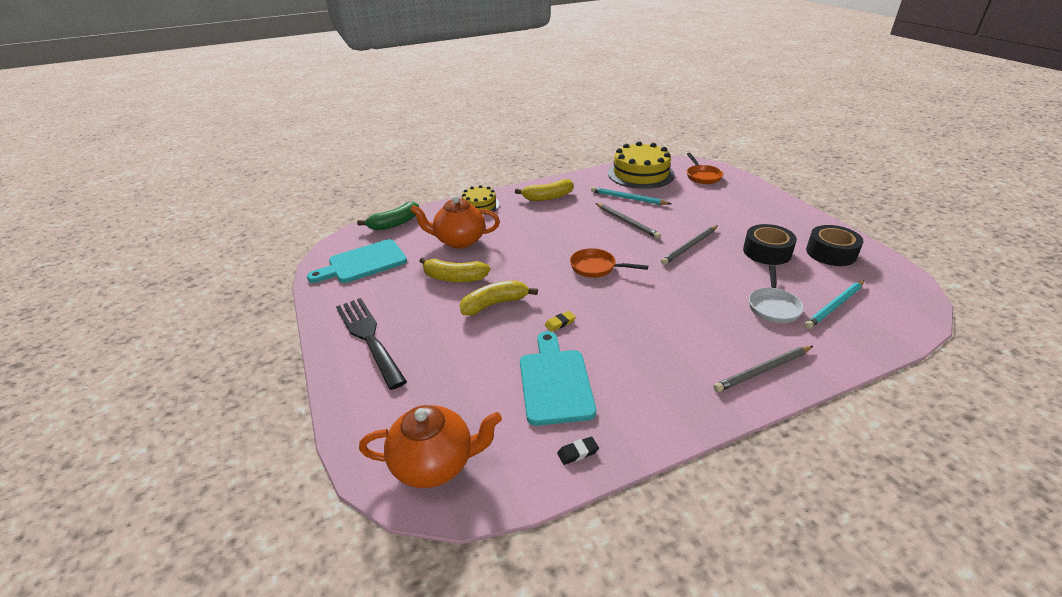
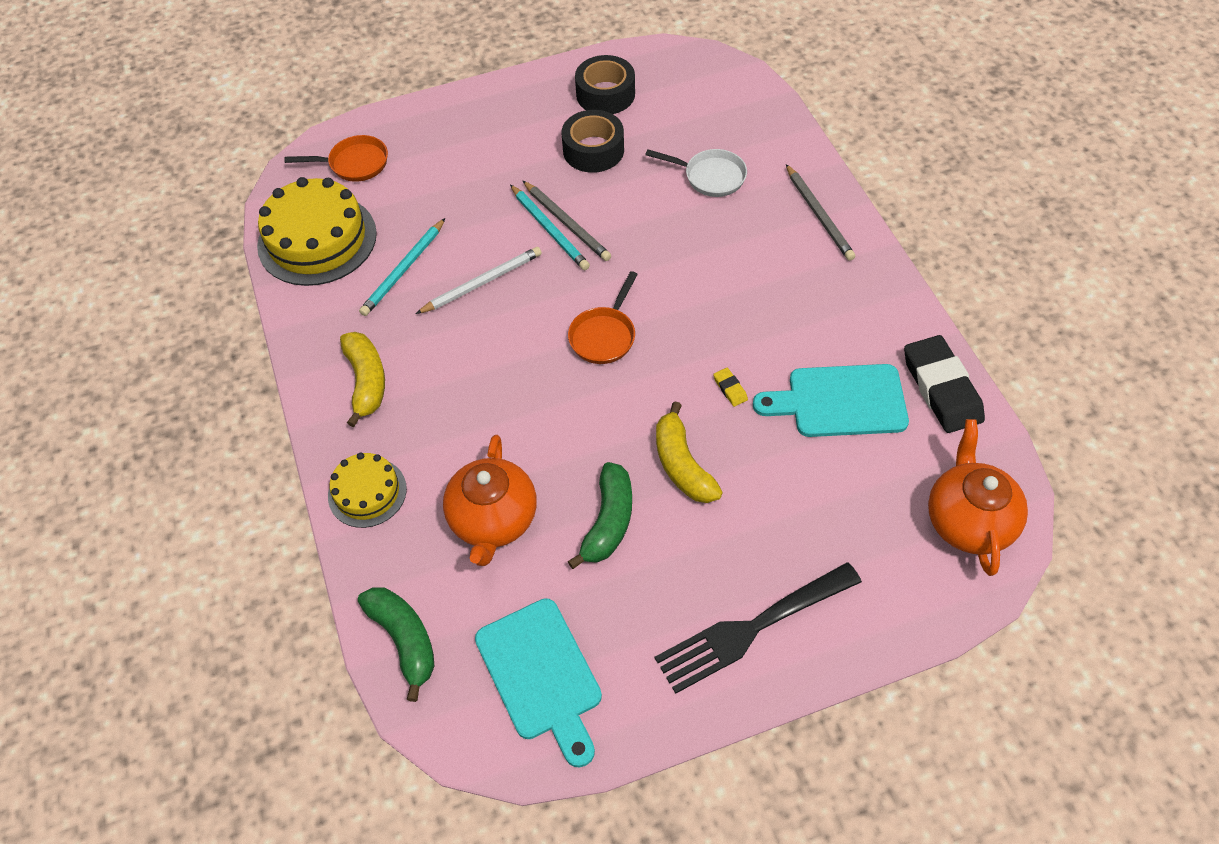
camera: 85 degrees left, 20 degrees up
(454, 278) = (608, 521): yellow banana -> green banana
(577, 452) = (941, 388): black eraser -> black eraser, size x2.46
(627, 222) = (482, 282): grey pencil -> white pencil
(834, 306) = (713, 126): turquoise pencil -> turquoise pencil (549, 230)

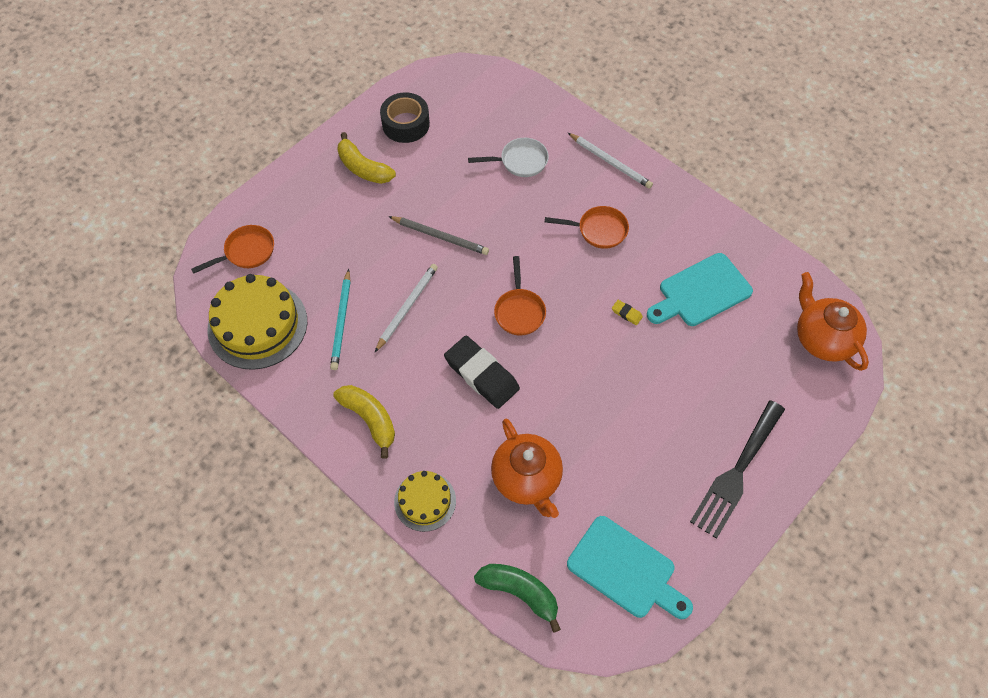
camera: 30 degrees left, 5 degrees up
(549, 230) = (431, 246): turquoise pencil -> none
(593, 150) = (424, 172): black tape -> none
(608, 521) = (604, 443): green banana -> none
(682, 465) = (628, 381): yellow banana -> yellow banana (363, 168)
(756, 284) = (598, 230): none -> orange pan
(819, 215) = (610, 162): grey pencil -> white pencil
(941, 388) = (757, 256): black eraser -> black eraser (481, 375)

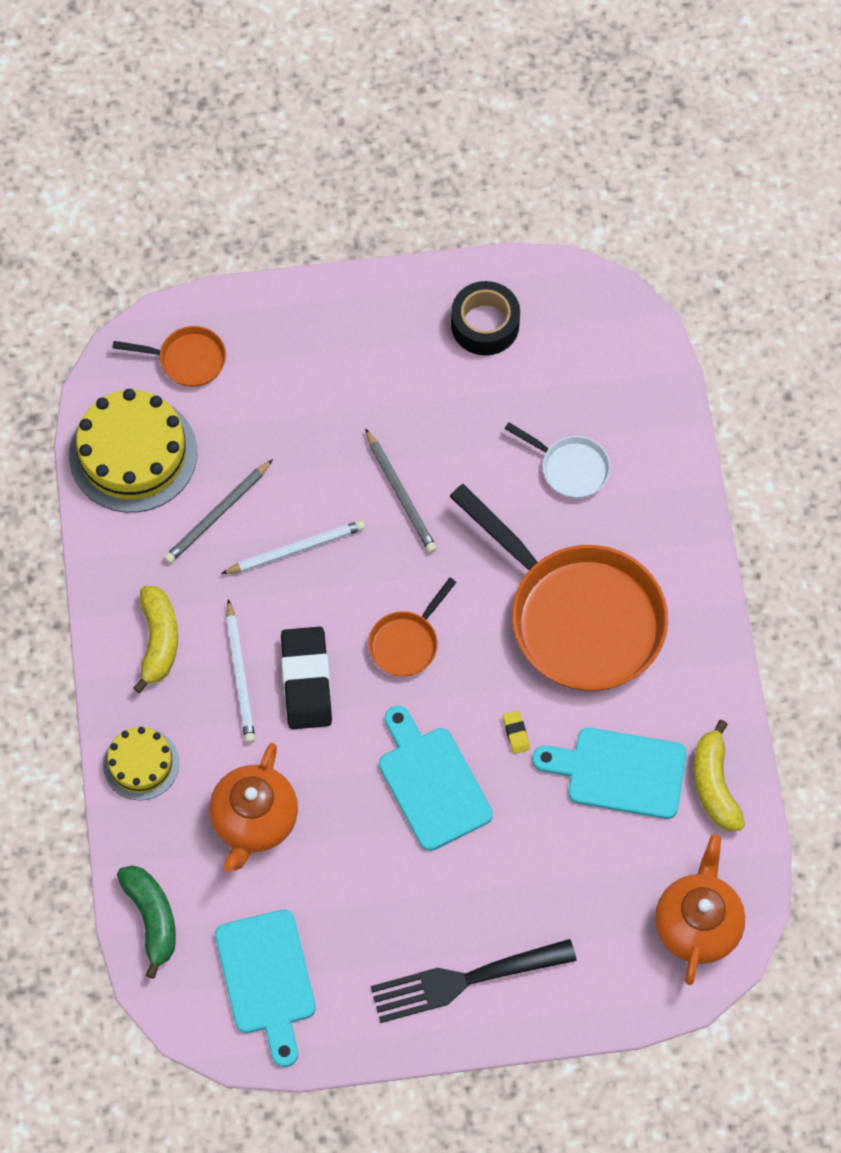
camera: 40 degrees right, 5 degrees up
(342, 321) = (218, 514): turquoise pencil -> grey pencil
(363, 168) = (391, 347): yellow banana -> yellow banana (714, 784)
(598, 230) = (578, 617): orange pan -> orange pan, size x2.25
(608, 376) = (431, 783): none -> turquoise cutting board
(610, 162) = (671, 545): white pencil -> white pencil (240, 675)

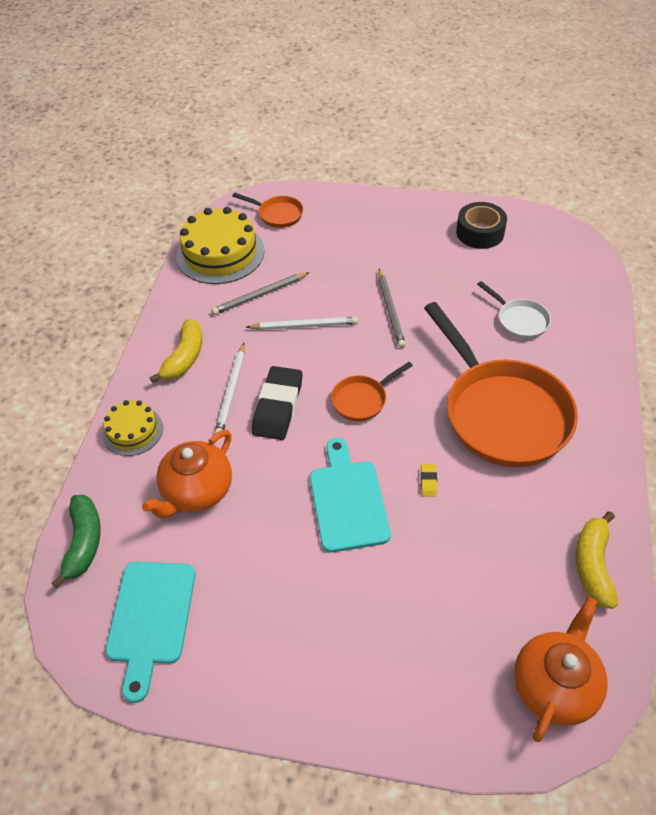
camera: 20 degrees right, 15 degrees down
(463, 980) = (319, 672): black fork -> none
(619, 772) = (509, 533): turquoise cutting board -> none

